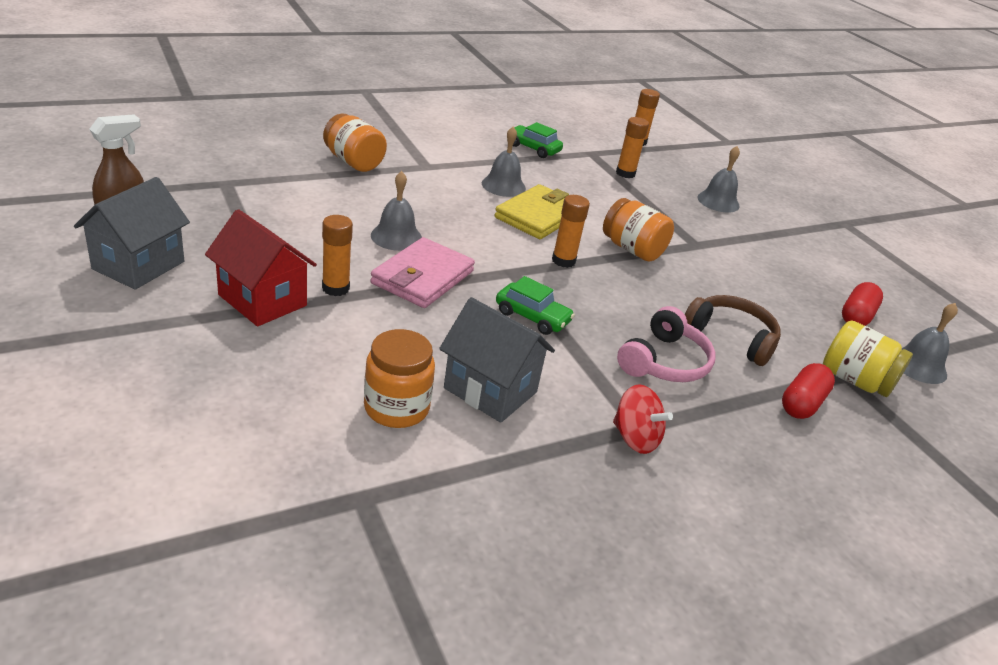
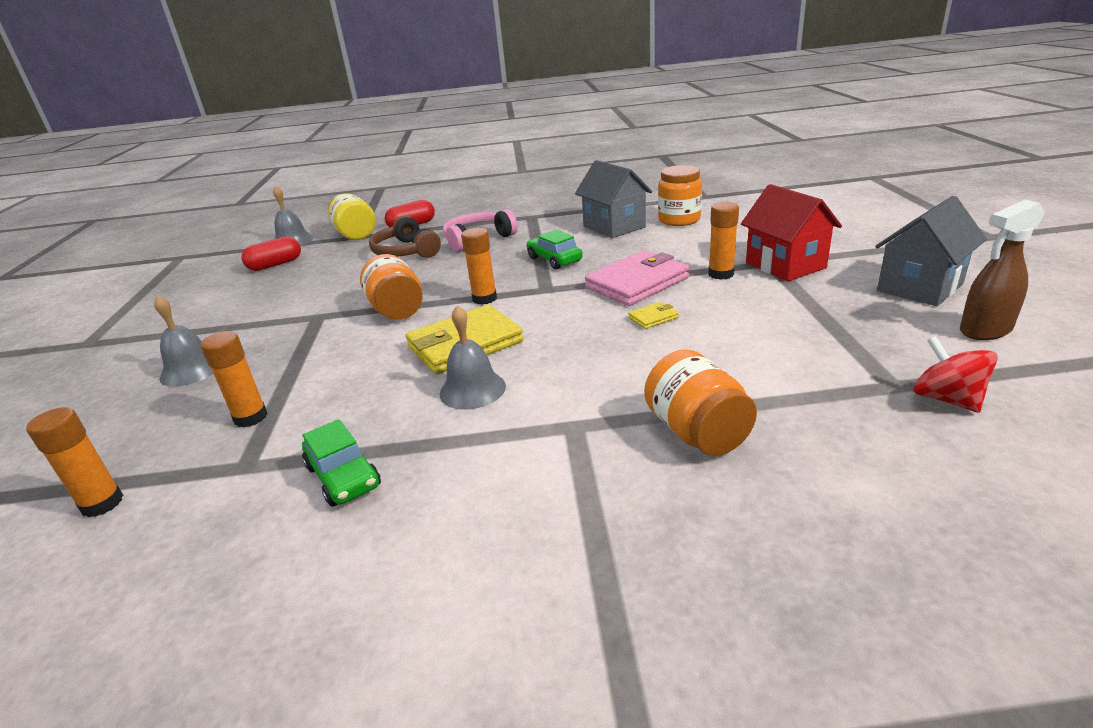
camera: 150 degrees left, 5 degrees down
(396, 236) = (653, 318): grey bell -> yellow wallet
(635, 438) = (538, 213): red spinning top -> red spinning top (946, 399)

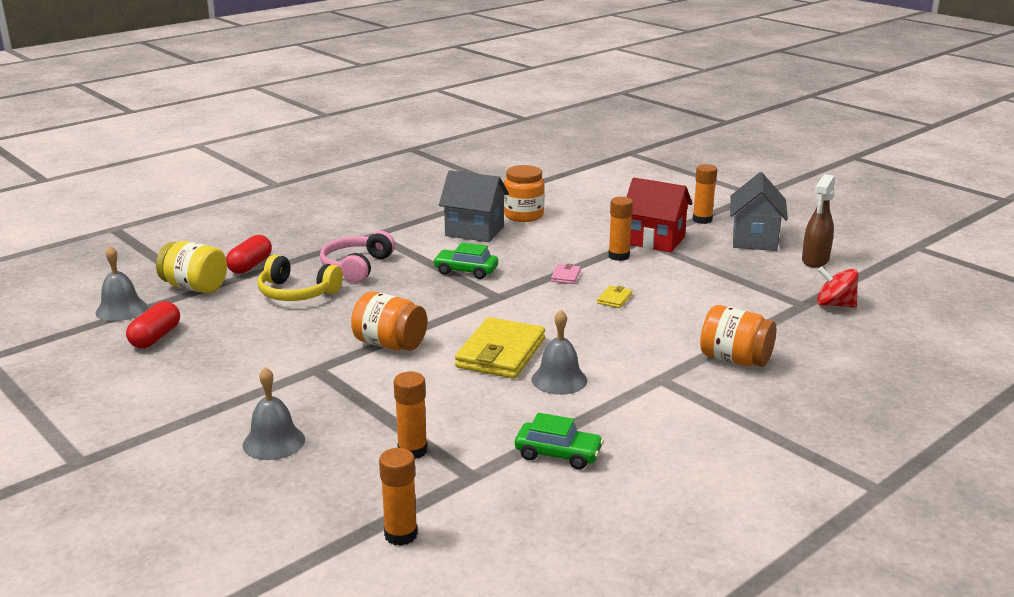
camera: 40 degrees left, 5 degrees down
(406, 251) = (297, 293): brown headphones -> yellow headphones
(484, 299) = (457, 316): orange glue stick -> orange glue stick (702, 220)
(637, 283) = (566, 276): pink wallet -> pink wallet, size x0.43

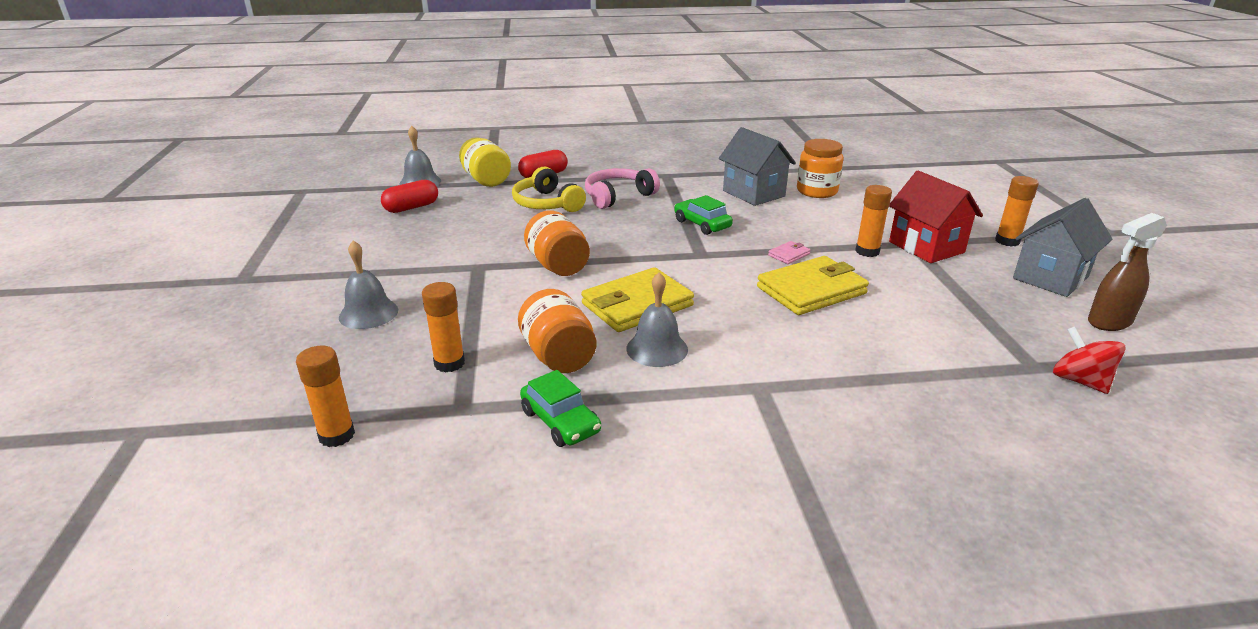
camera: 35 degrees right, 5 degrees up
(614, 299) = (811, 290): yellow wallet -> yellow wallet, size x2.33
(735, 359) = (871, 398): orange jar -> orange jar (558, 356)

